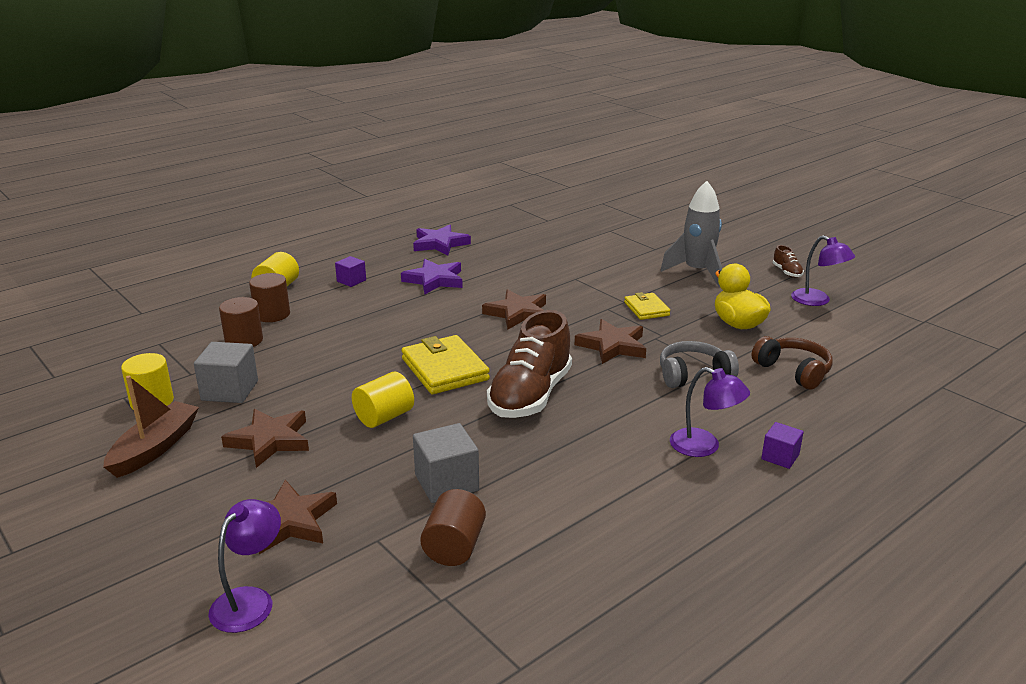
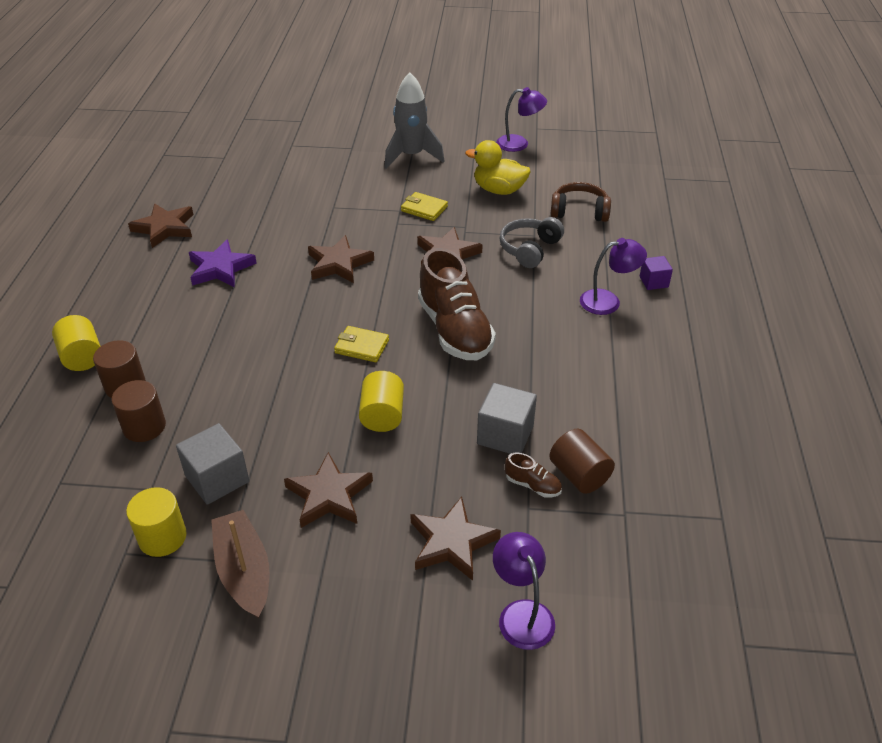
camera: 45 degrees left, 15 degrees up
(351, 281) = (143, 309): purple cube -> none
(440, 244) = (165, 228): purple star -> brown star
(444, 369) = (362, 346): yellow wallet -> yellow wallet, size x0.58
(787, 272) = (469, 127): brown shoe -> brown shoe (533, 485)

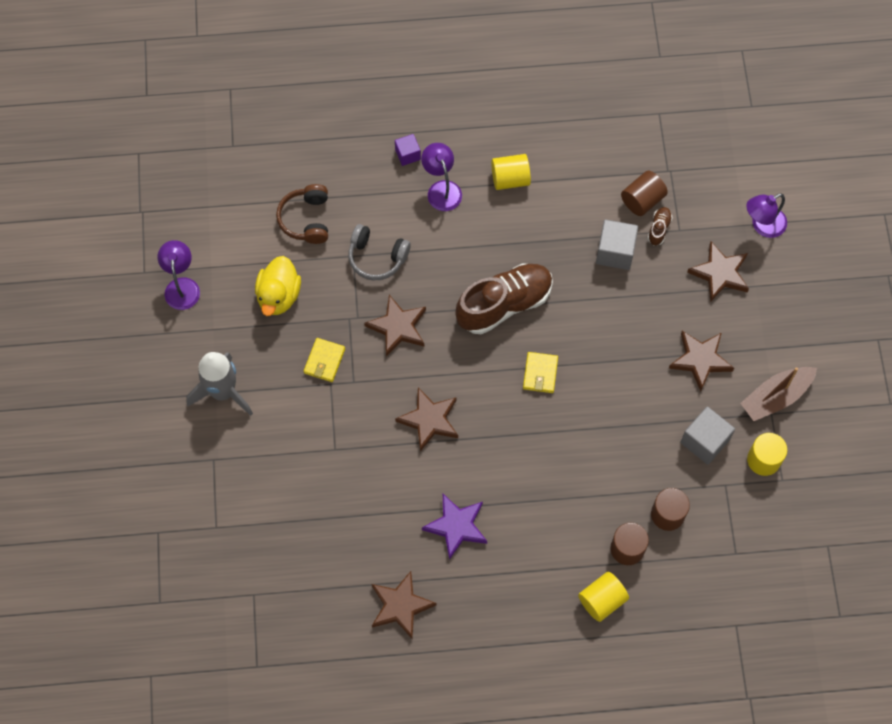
camera: 100 degrees left, 25 degrees up
(382, 415) = (615, 341): yellow cylinder -> yellow cylinder (510, 179)

